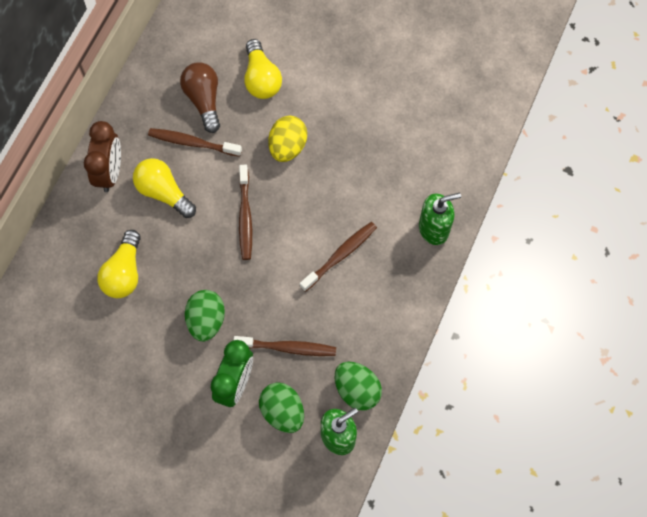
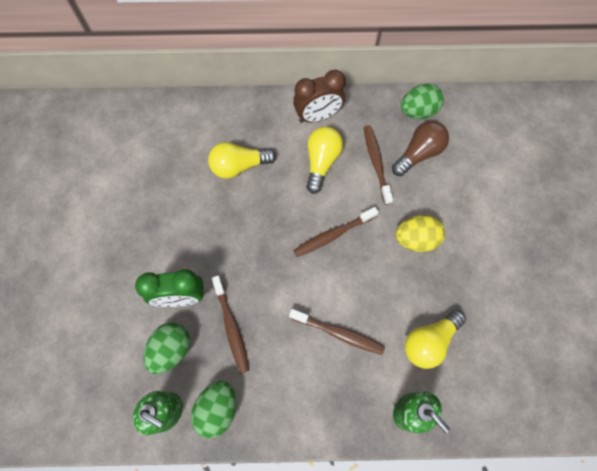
camera: 65 degrees right, 0 degrees up
(206, 320) = (226, 247): green egg -> green egg (418, 111)
(261, 79) = (465, 188): yellow light bulb -> yellow light bulb (429, 341)

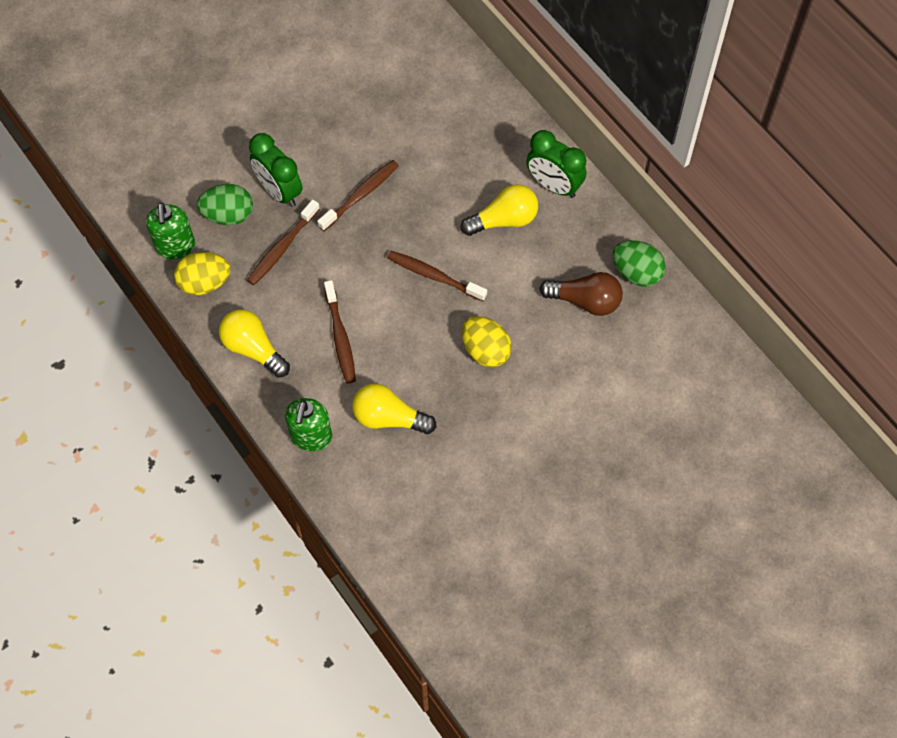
camera: 55 degrees right, 5 degrees down
(217, 409) = (204, 283): green egg -> yellow egg
(239, 166) = (442, 153): yellow light bulb -> yellow light bulb (253, 349)
(318, 116) = (554, 185): brown clock -> green clock
(376, 163) = (542, 269): brown toothbrush -> brown toothbrush (360, 195)

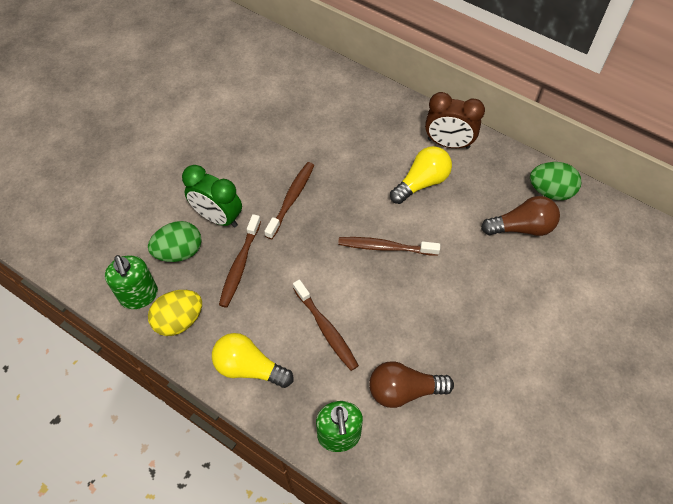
camera: 20 degrees left, 5 degrees down
(389, 418) = (404, 390): yellow light bulb -> brown light bulb
(485, 350) = (460, 297): yellow egg -> none
(554, 185) = (448, 143): green clock -> brown clock

